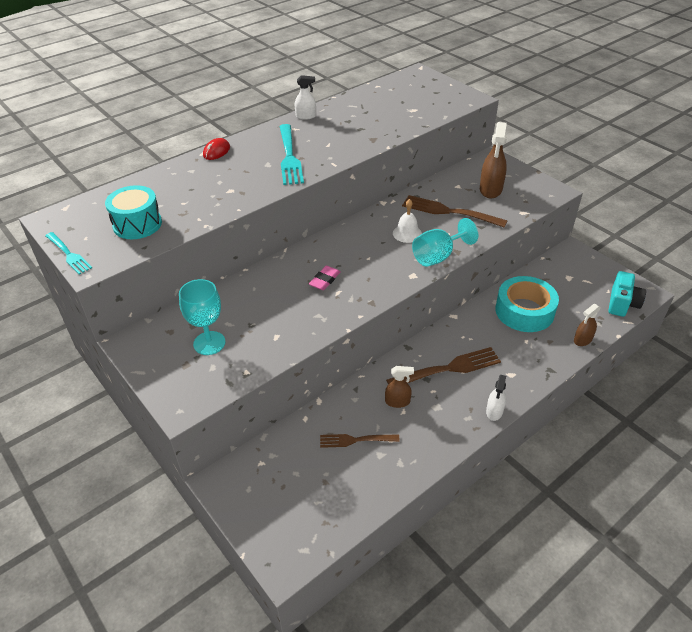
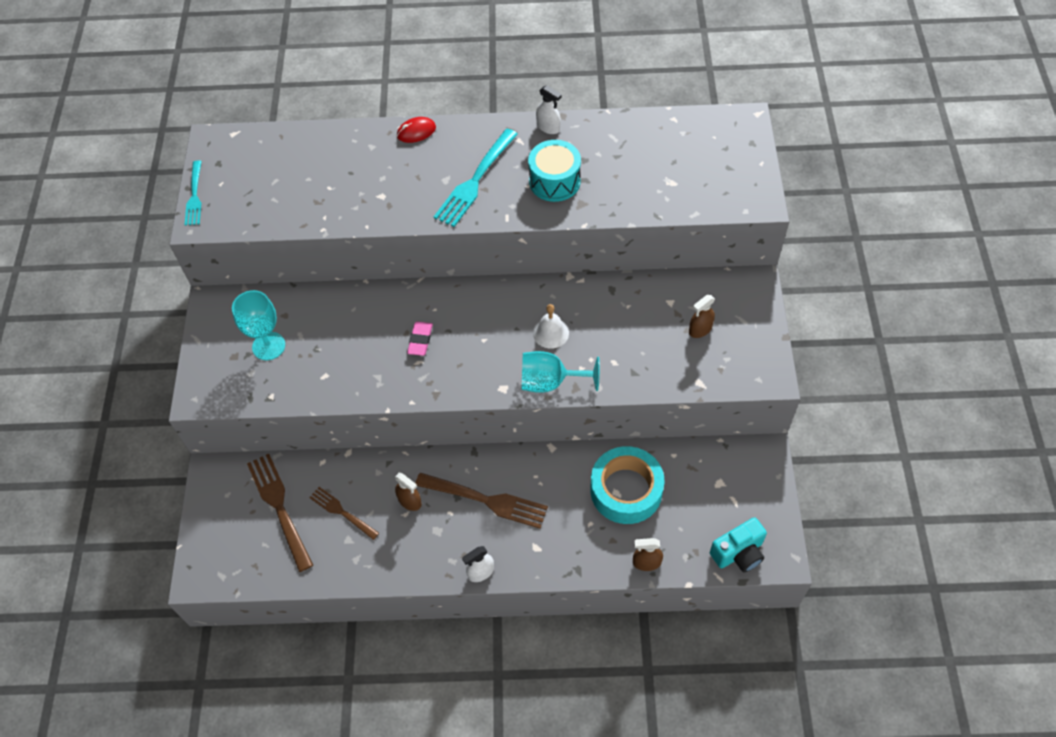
camera: 40 degrees right, 15 degrees up
(137, 224) = (271, 192): turquoise drum -> turquoise drum (554, 181)
(325, 280) = (420, 340): pink eraser -> pink eraser turned 60 degrees counterclockwise
(450, 212) = (623, 332): brown fork -> brown fork (280, 508)
(490, 189) = (700, 329): brown spray bottle -> brown spray bottle, size x0.59

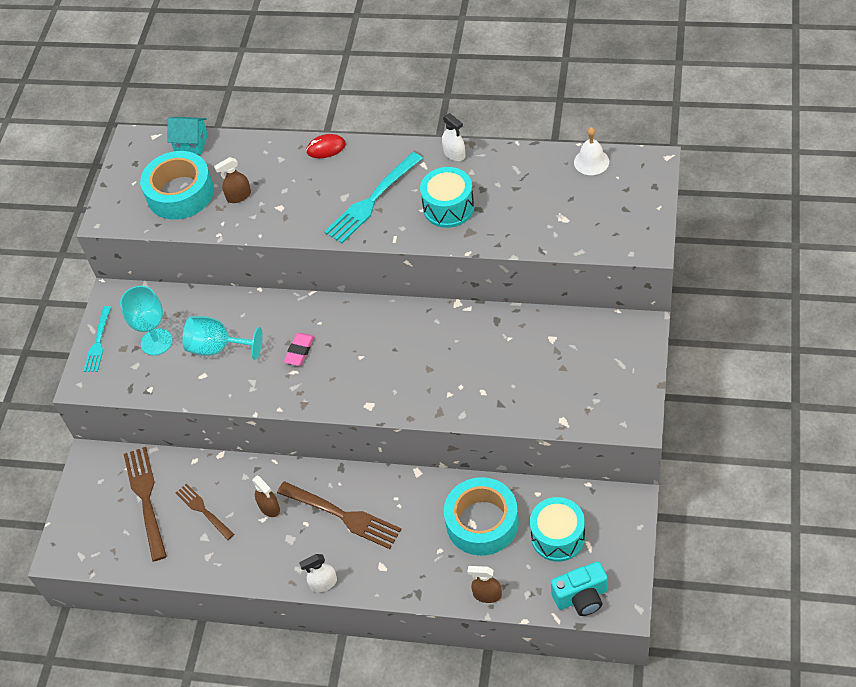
camera: 15 degrees right, 5 degrees down
(194, 195) = (107, 192): turquoise fork -> turquoise fork (98, 342)
(273, 190) = (180, 193): none -> turquoise tape
(274, 138) = (191, 143): none -> turquoise house
(550, 382) = (416, 404): turquoise goblet -> turquoise goblet (217, 348)
(551, 333) = (427, 357): white bell -> white bell (591, 162)
(700, 329) = (576, 368): brown spray bottle -> brown spray bottle (238, 196)
(703, 496) = (558, 537): none -> turquoise drum

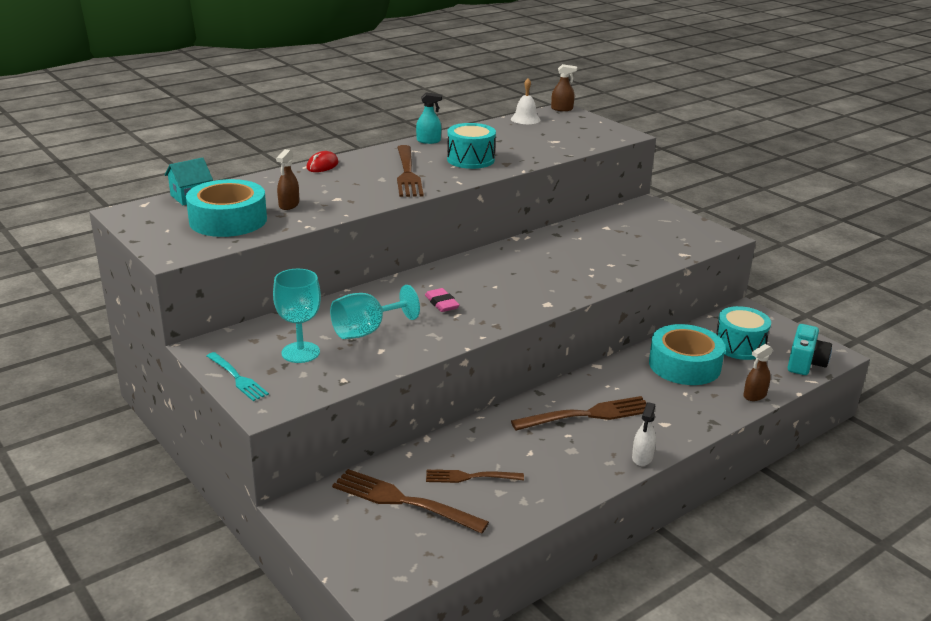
camera: 55 degrees left, 25 degrees down
(269, 507) = (523, 443): brown spray bottle -> brown spray bottle (562, 109)
(372, 200) = (407, 173): turquoise fork -> brown fork
(454, 154) = (428, 141): white spray bottle -> turquoise spray bottle

